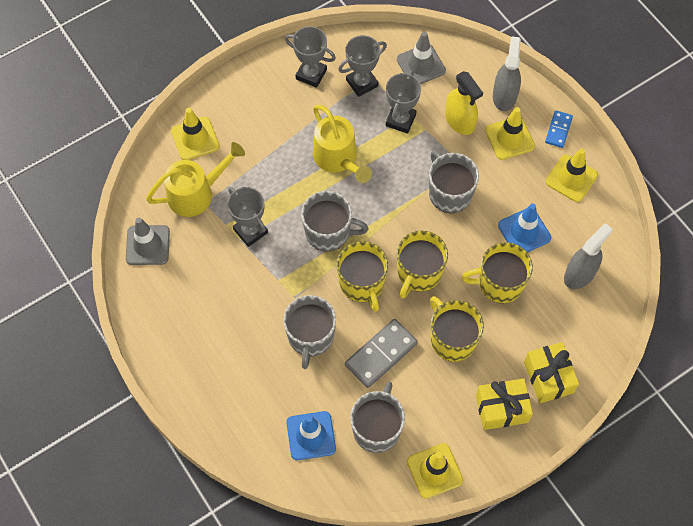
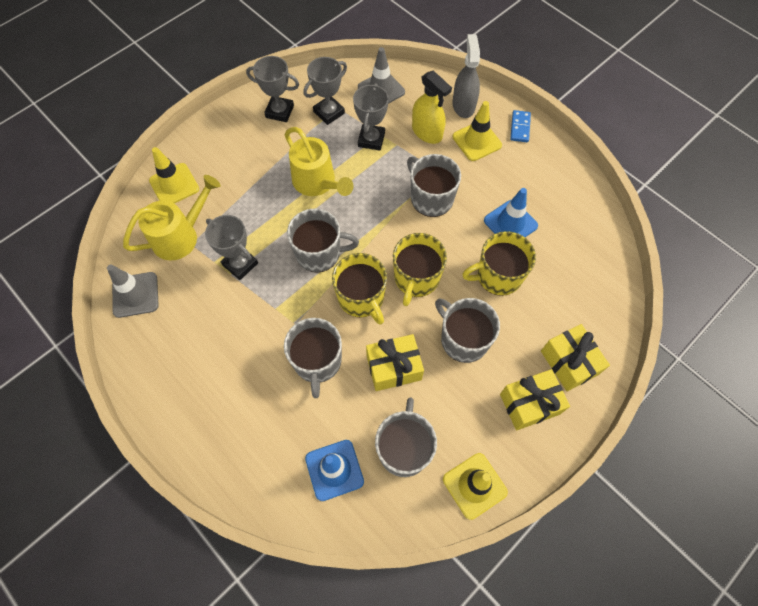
camera: 10 degrees left, 0 degrees up
(381, 354) = (394, 368): grey domino -> yellow gift
(452, 338) = (463, 339): yellow mug -> grey mug
(571, 178) = (542, 168): yellow traffic cone -> none
(579, 274) = (573, 255): grey spray bottle -> none

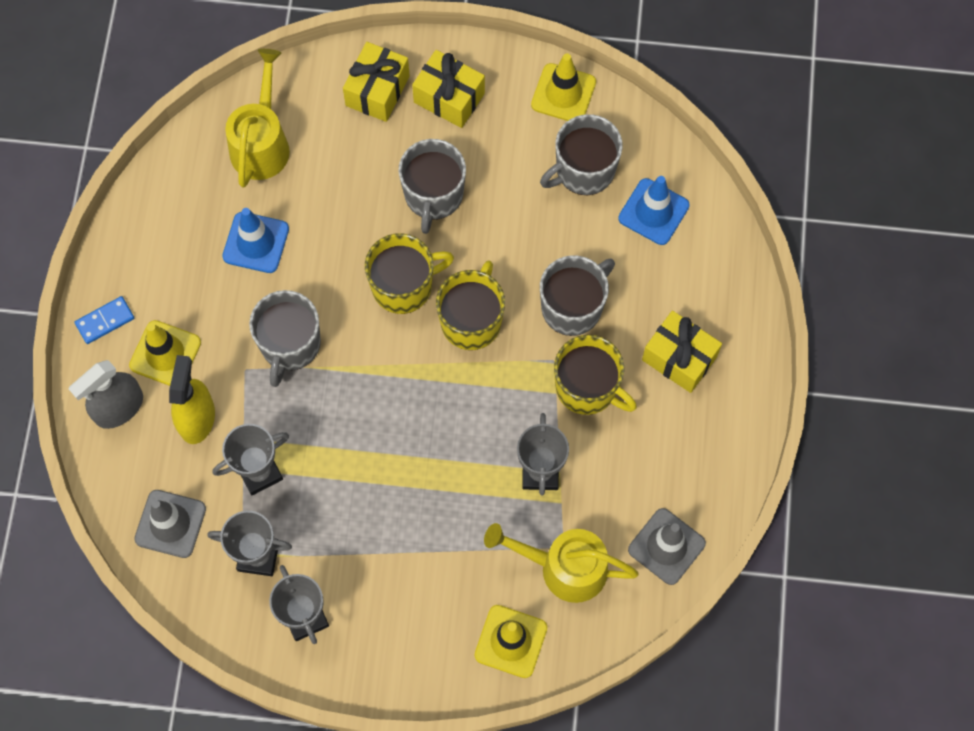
camera: 130 degrees left, 5 degrees up
(317, 183) = (371, 481): yellow watering can -> yellow watering can (262, 142)
(319, 253) = (457, 403): grey mug -> none
(394, 368) = (517, 235): yellow gift -> yellow gift (679, 358)
(498, 276) = (333, 212): yellow mug -> yellow mug (588, 387)

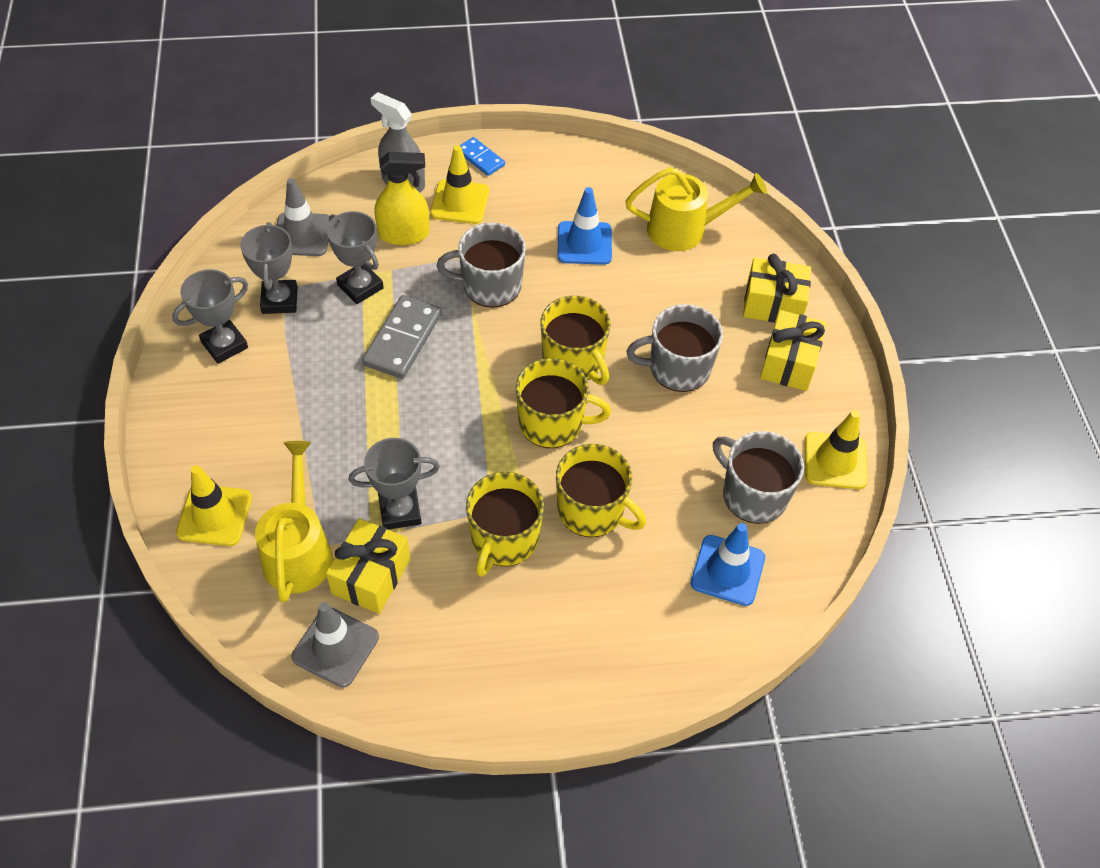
camera: 75 degrees right, 15 degrees down
(340, 440) = (403, 339): none -> grey domino
(573, 306) = (592, 510): grey mug -> yellow mug
(679, 358) = (559, 625): yellow gift -> yellow gift (371, 576)

